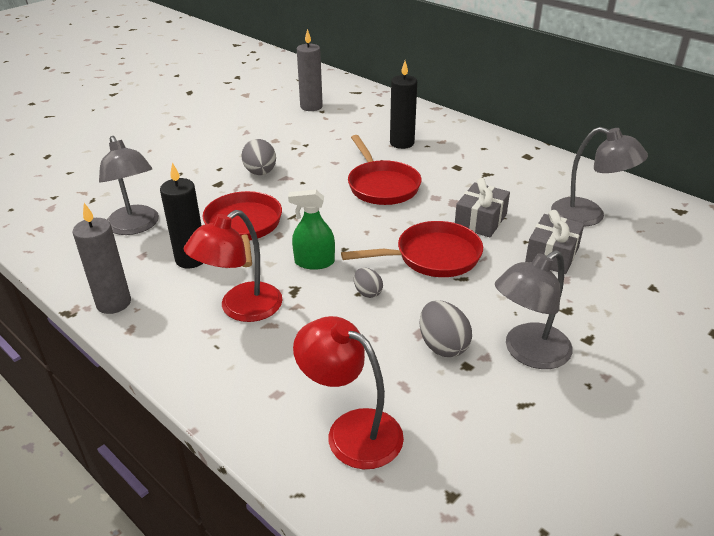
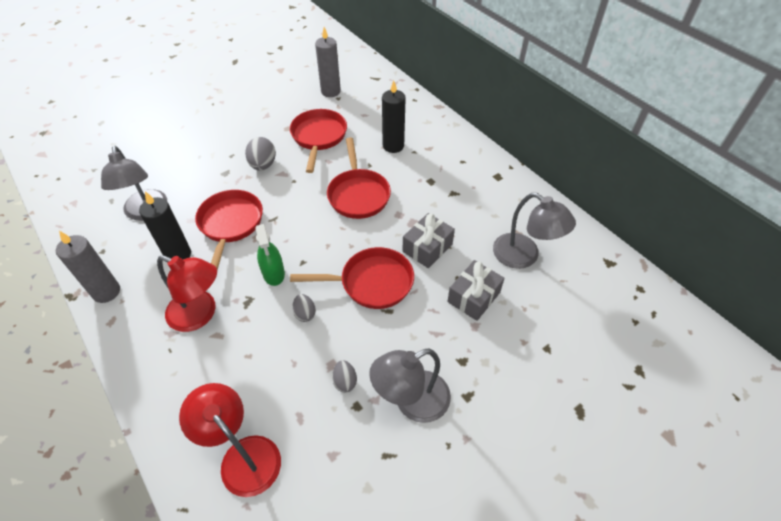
camera: 10 degrees right, 15 degrees up
(241, 309) = (200, 314): red lamp -> red lamp turned 120 degrees counterclockwise
(314, 144) = (318, 137): none -> red pan
(314, 262) = (273, 273): green spray bottle -> green spray bottle turned 120 degrees counterclockwise
(443, 345) = (345, 381): grey egg -> grey egg, size x0.61

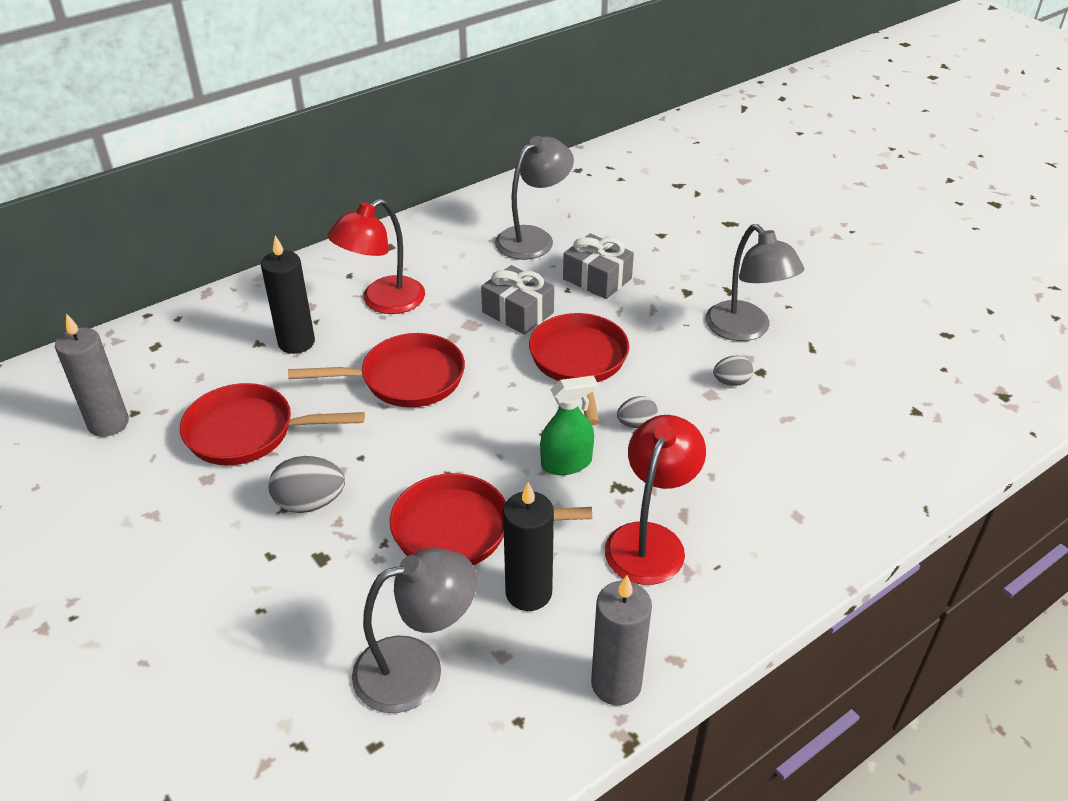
camera: 90 degrees left, 10 degrees down
(243, 455) = (847, 463): red lamp -> red lamp (383, 302)

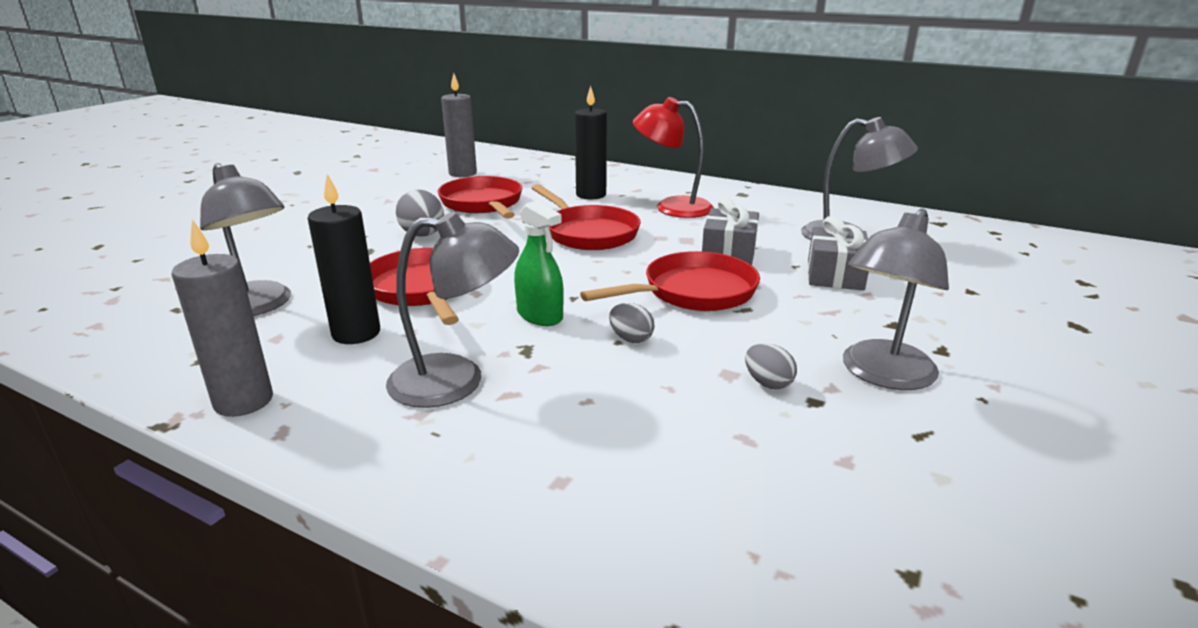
camera: 65 degrees right, 15 degrees down
(650, 540) = (456, 381): red lamp -> grey lamp

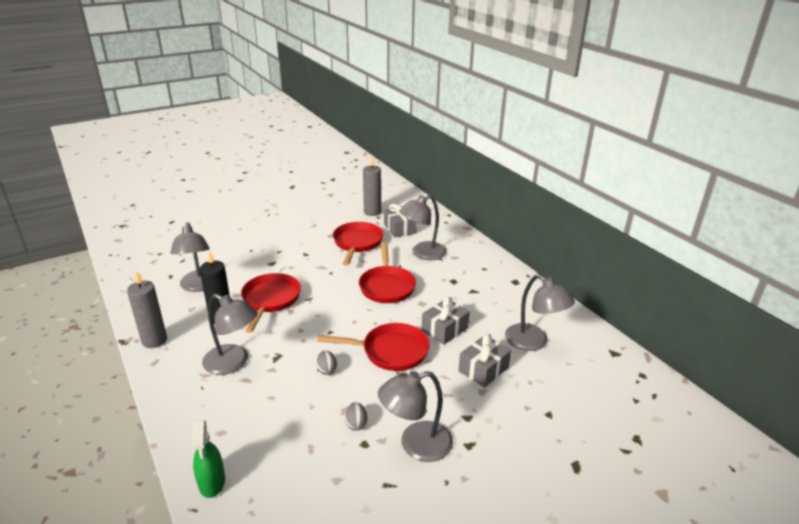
camera: 30 degrees right, 5 degrees up
(423, 235) = (305, 260): grey egg -> none
(525, 180) = (399, 229): none -> grey gift
(540, 315) = (303, 338): green spray bottle -> green spray bottle (212, 482)
(591, 195) = (422, 253): black candle -> grey lamp
(672, 207) = (457, 279): red lamp -> none

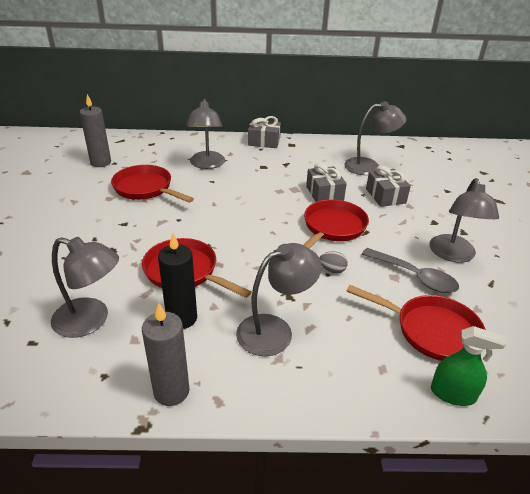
camera: 60 degrees left, 5 degrees up
(356, 424) = (414, 277): grey egg -> grey spoon
(387, 286) = (236, 198): red pan -> red pan (431, 331)
(399, 229) = (151, 160): grey gift -> grey gift (264, 142)

